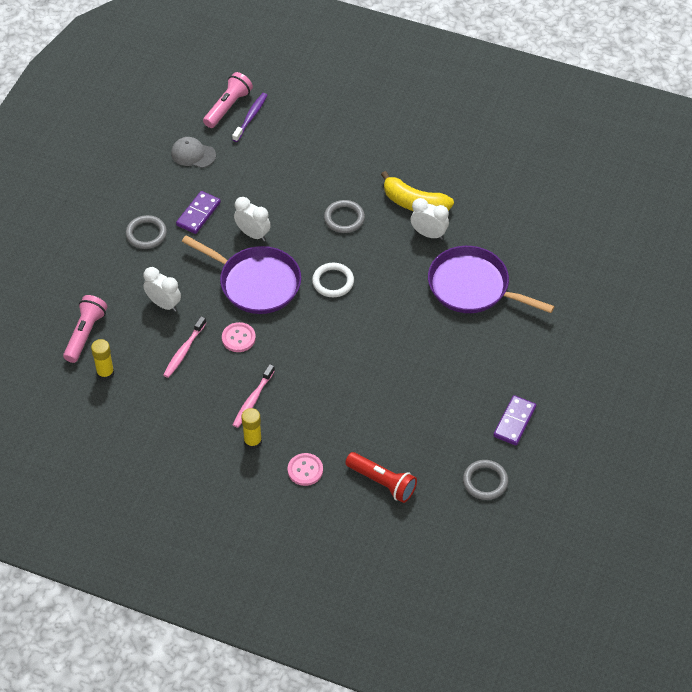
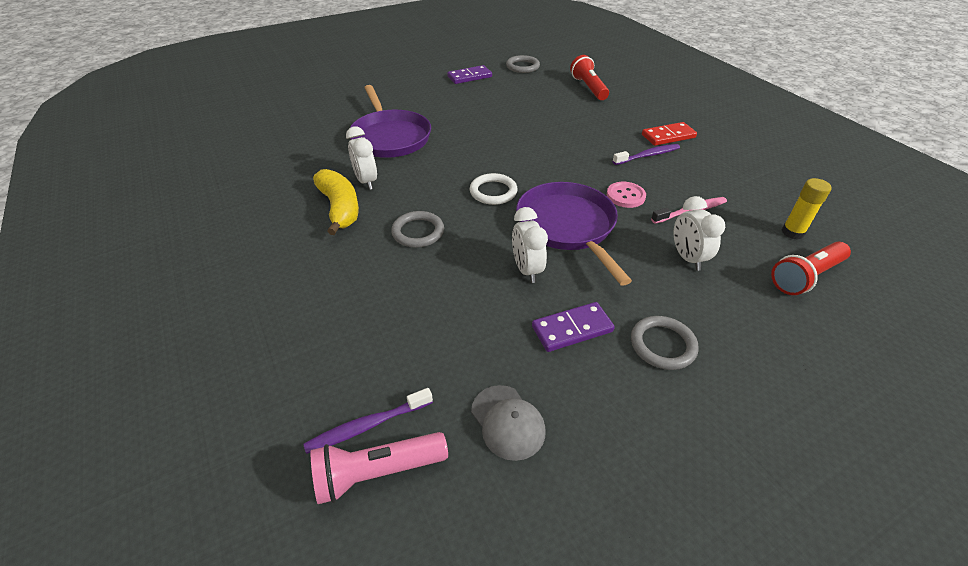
camera: 140 degrees left, 10 degrees down
(85, 334) = (805, 276): pink flashlight -> red flashlight
(253, 400) = (647, 155): pink toothbrush -> purple toothbrush
(253, 442) = (668, 136): yellow glue stick -> red domino
(305, 470) = (638, 110): pink button -> none

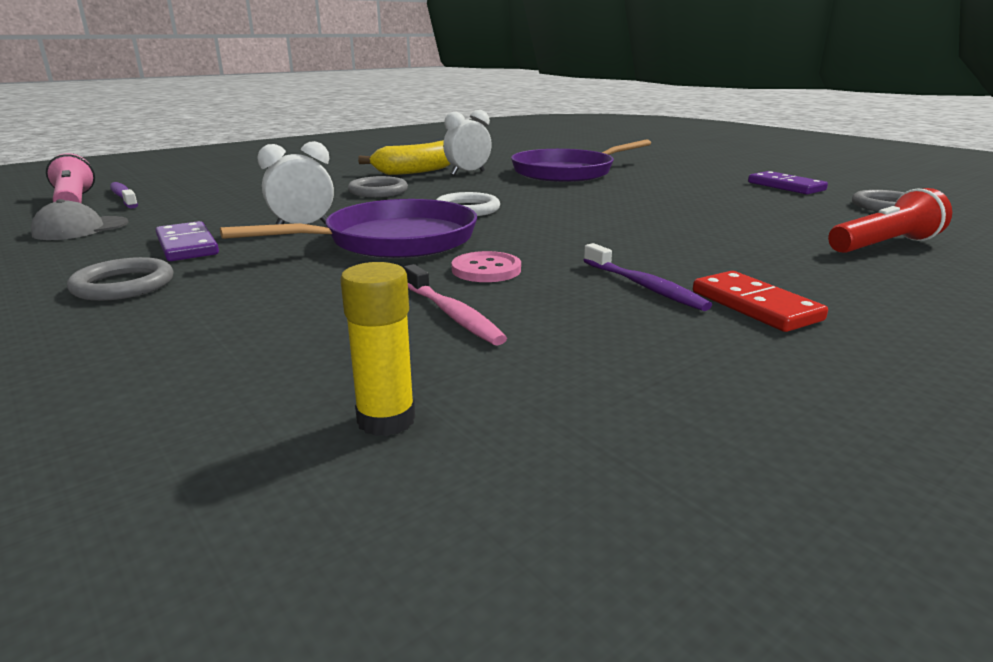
camera: 80 degrees right, 20 degrees down
(687, 258) = (307, 306): white clock -> none
(805, 276) = (213, 414): red flashlight -> none

